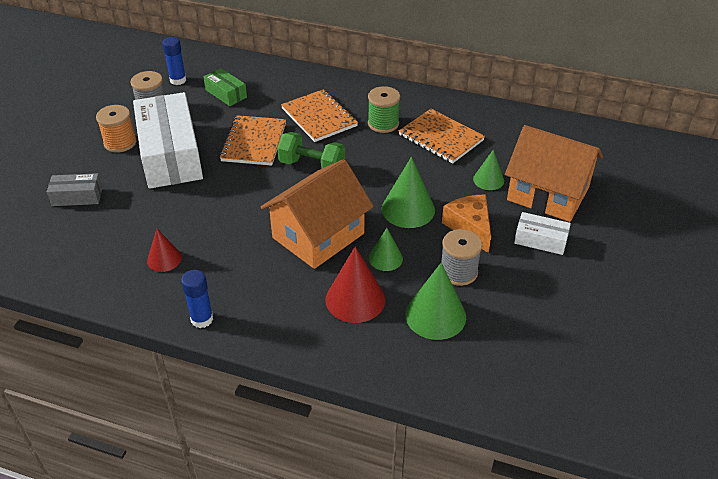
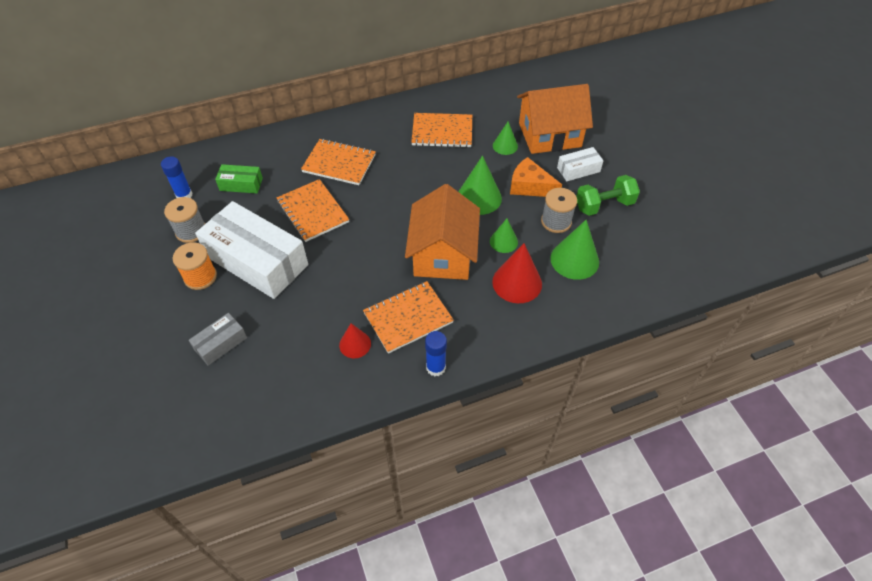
camera: 40 degrees left, 10 degrees up
(228, 267) = (408, 318): none -> orange notebook
(312, 166) = (378, 205): green dumbbell -> green dumbbell (604, 205)
(383, 123) = (391, 143): green spool -> none

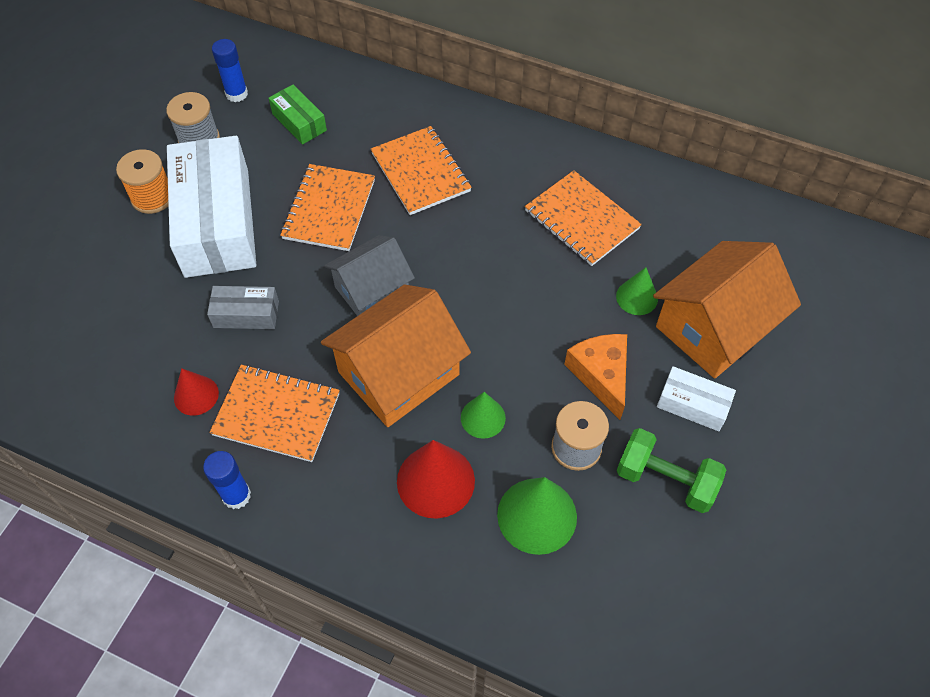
camera: 45 degrees right, 5 degrees up
(221, 343) = (91, 284): grey box -> grey box (246, 314)
(383, 230) = (372, 290): none -> grey house
(479, 197) = (522, 339): green cone -> none
(549, 135) = (714, 327): orange house -> orange house turned 75 degrees counterclockwise

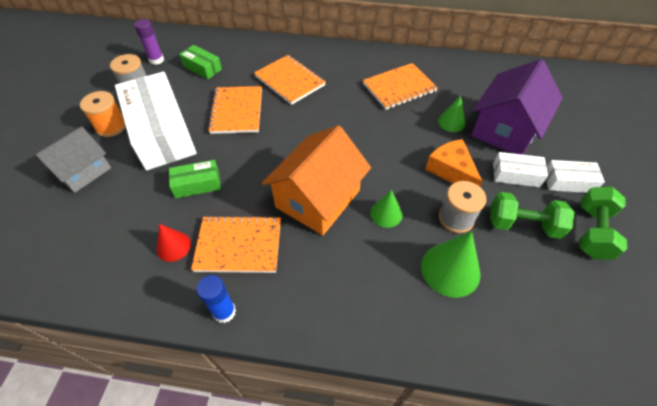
camera: 15 degrees left, 5 degrees down
(237, 94) = (156, 60): blue glue stick -> purple glue stick
(246, 314) = (197, 184): grey box -> green box
(372, 290) = (281, 152): grey house -> grey house (83, 171)
(435, 481) = (370, 263): red cone -> none
(582, 220) = (399, 88): orange notebook -> orange notebook turned 60 degrees counterclockwise
(714, 327) = (505, 129): orange house -> purple house
(760, 515) = (592, 232): none -> green dumbbell
(765, 434) = (568, 182): none -> white box

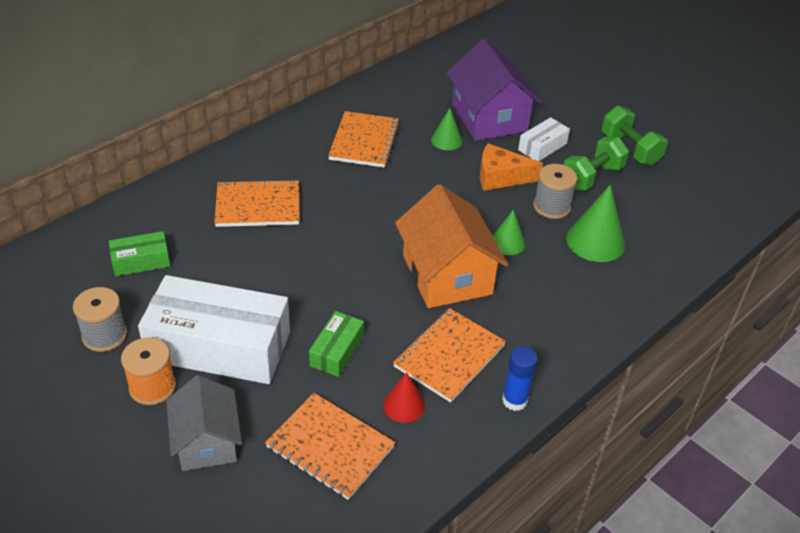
camera: 55 degrees left, 10 degrees down
(156, 60) = (67, 294): purple glue stick -> none
(237, 111) = (258, 269): orange notebook -> orange notebook (330, 447)
(568, 182) = (576, 127): white box -> none

